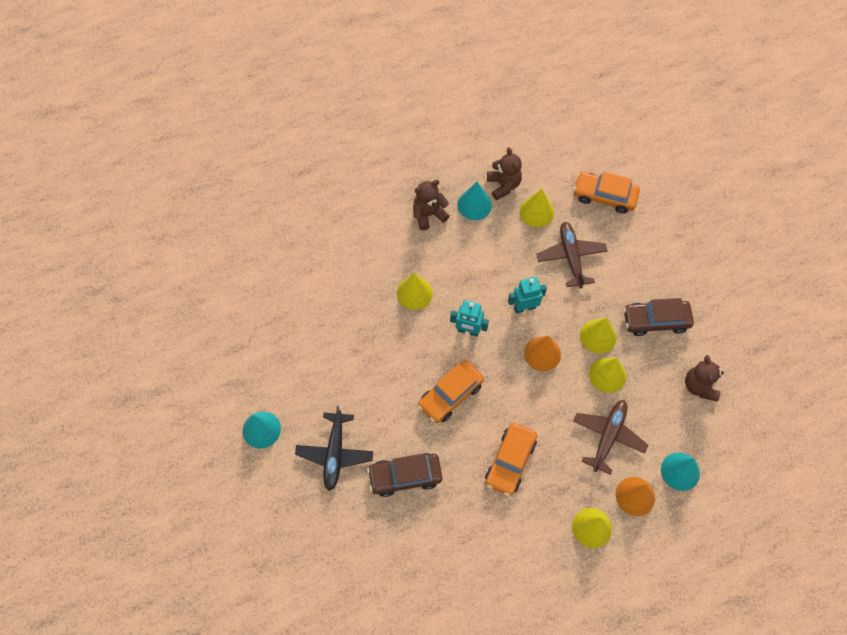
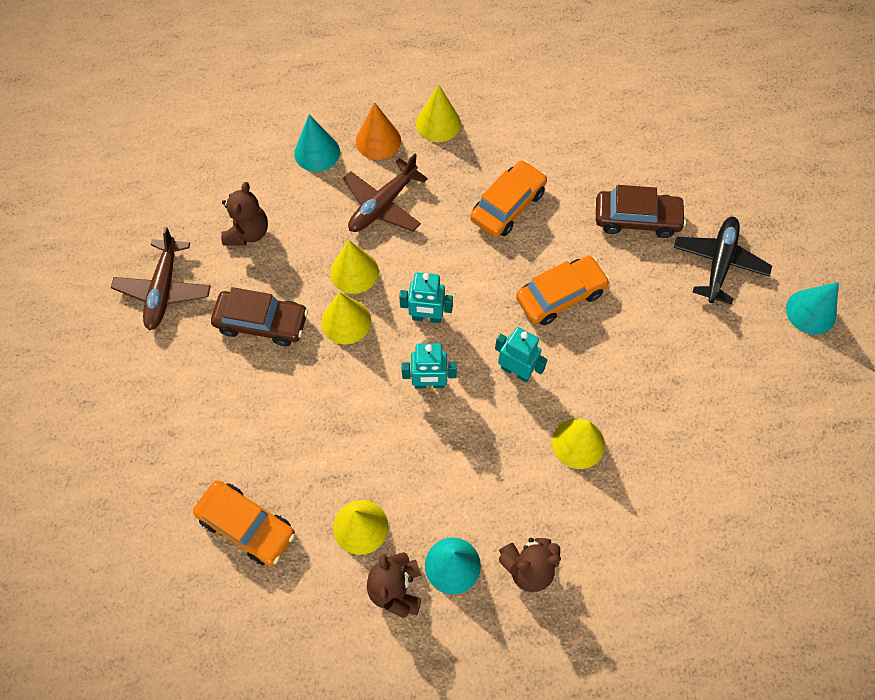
camera: 165 degrees left, 0 degrees up
(542, 353) = (426, 317): orange cone -> turquoise robot
(571, 257) = (337, 440): brown plane -> brown plane (164, 290)

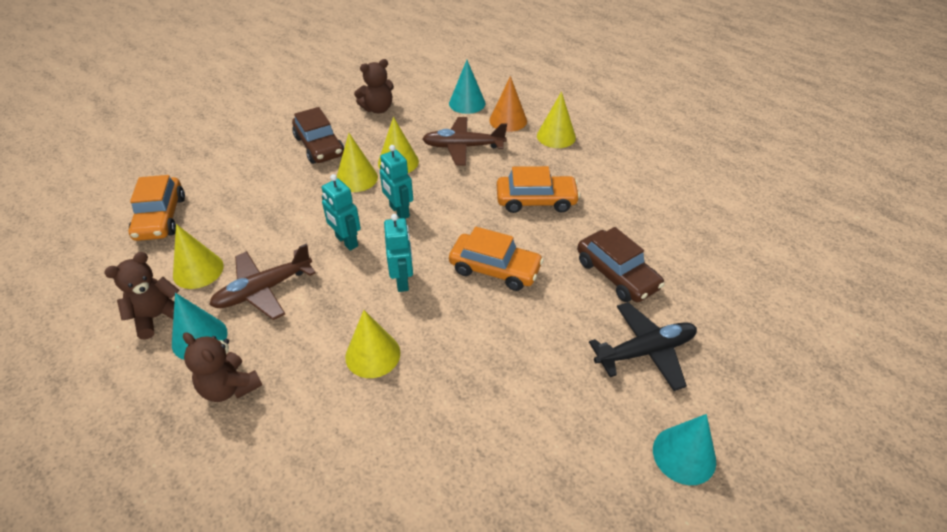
camera: 50 degrees right, 20 degrees down
(164, 290) = (304, 101): brown plane -> brown plane (263, 290)

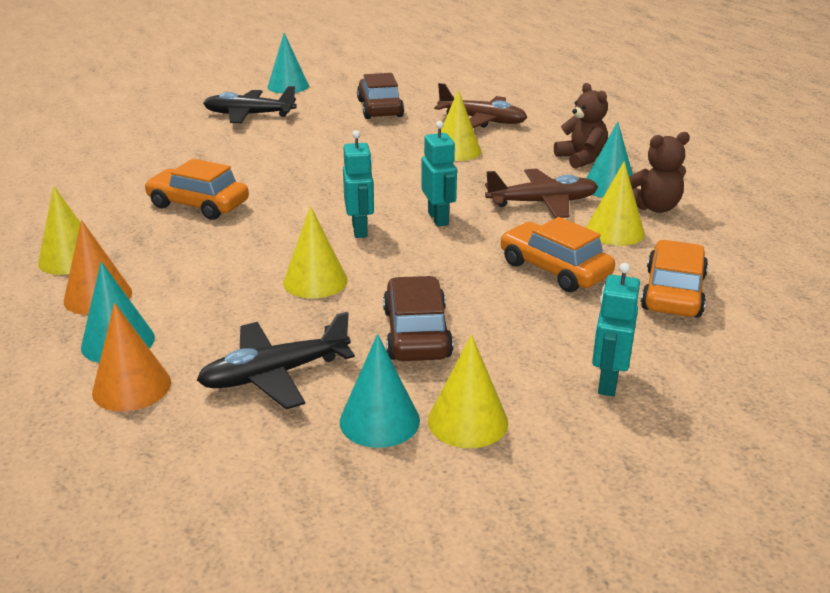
camera: 155 degrees left, 15 degrees down
(317, 104) = (379, 420): none -> turquoise cone
(356, 178) = (387, 275): yellow cone -> yellow cone (467, 421)
(378, 109) = (274, 375): brown teddy bear -> black plane
(402, 281) = (400, 181): turquoise robot -> turquoise robot (607, 382)
(437, 89) = (131, 387): none -> orange cone
(463, 147) = (208, 277): brown plane -> brown plane (482, 120)
(495, 269) = (306, 170): orange car -> orange car (554, 269)
(617, 274) = (206, 147): brown car -> brown car (380, 108)

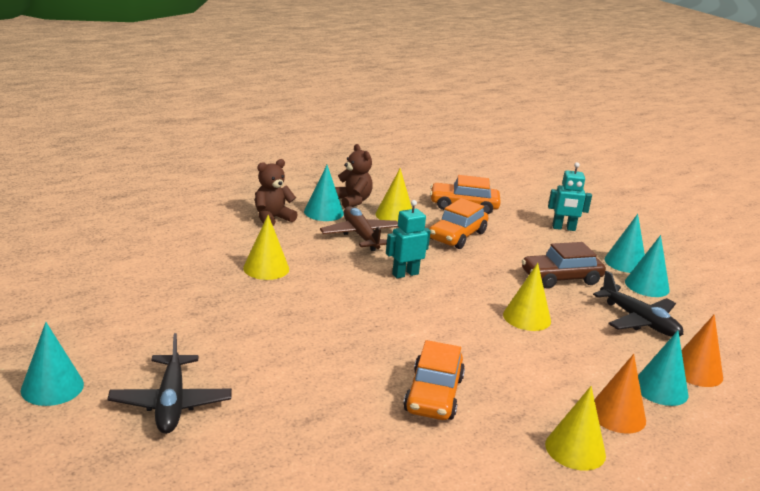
camera: 105 degrees left, 5 degrees down
(360, 230) = (440, 305): turquoise robot -> none
(380, 108) = (148, 312): brown car -> none
(467, 421) = (625, 262): yellow cone -> turquoise cone
(482, 120) = (185, 256): brown plane -> none

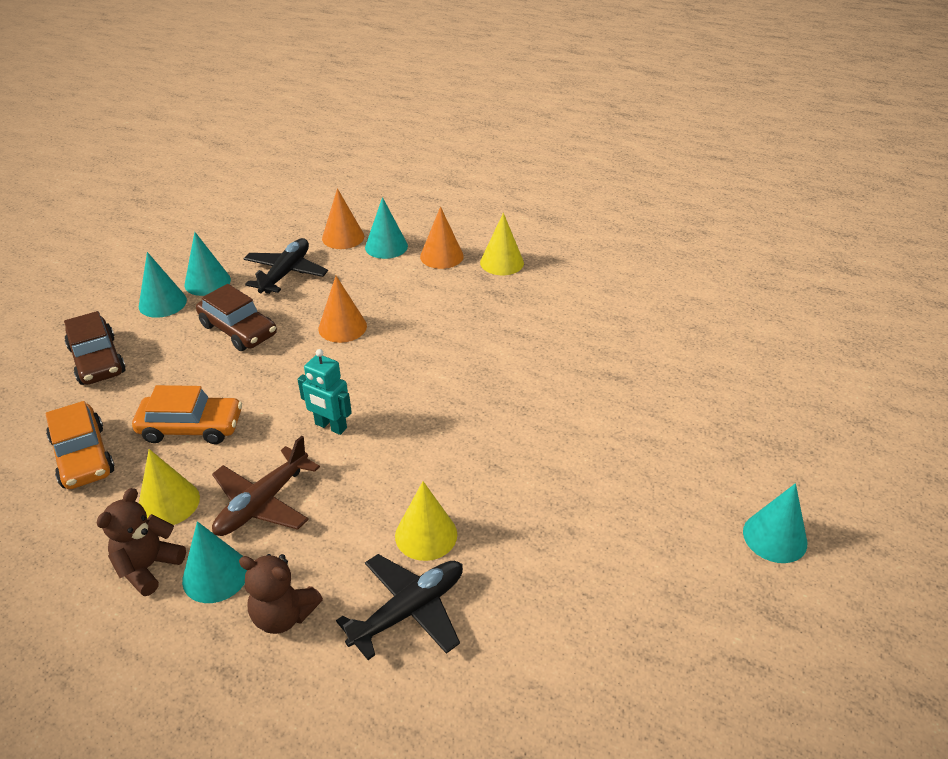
camera: 120 degrees left, 15 degrees up
(171, 403) = (695, 453): black plane -> black plane (409, 610)
(434, 395) = (515, 334): orange car -> none
(527, 317) = (342, 327): yellow cone -> orange cone
(563, 228) = (97, 360): turquoise robot -> brown car

